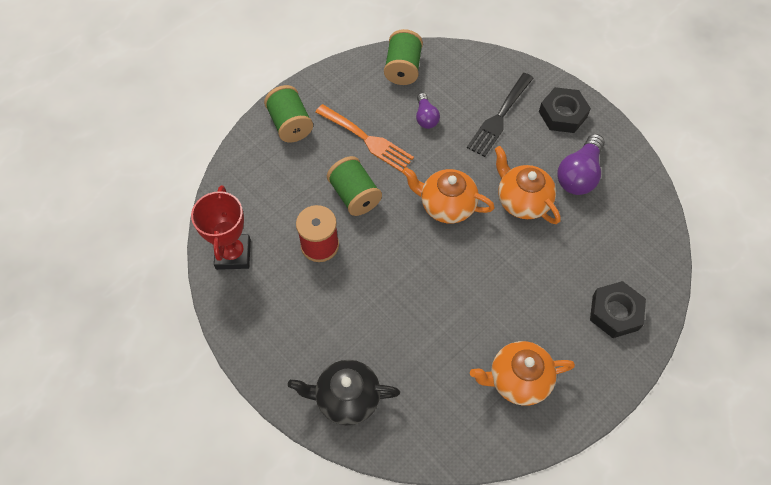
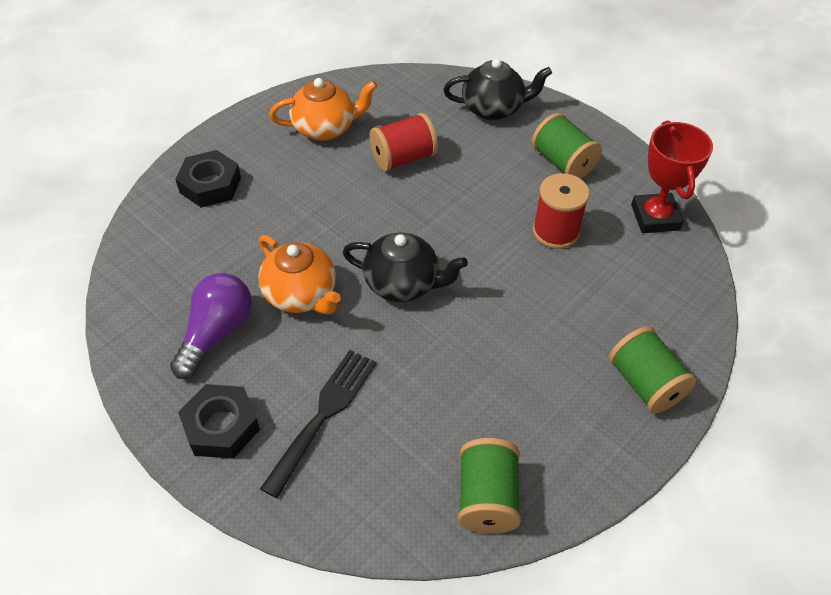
camera: 175 degrees right, 10 degrees down
(354, 195) = (525, 289): green spool -> green spool (562, 162)
(367, 139) = (524, 367): orange fork -> none
(426, 117) = (440, 407): purple light bulb -> none
(442, 334) = (403, 158): none -> red spool
(446, 205) = (403, 284): orange teapot -> black teapot

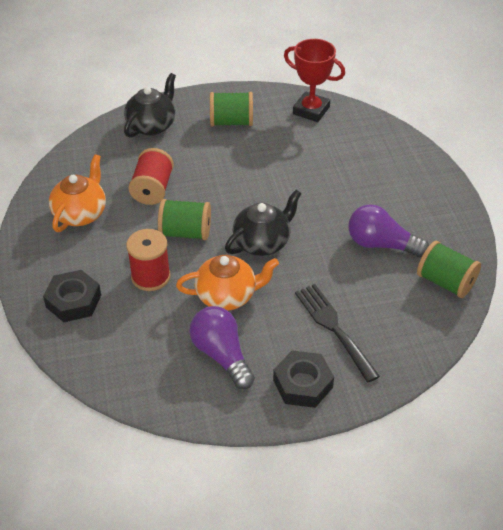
camera: 55 degrees left, 5 degrees down
(494, 396) = (381, 244): none -> purple light bulb
(555, 231) = (283, 155): red spool -> red spool (150, 276)
(645, 384) = (421, 180): green spool -> green spool (185, 232)

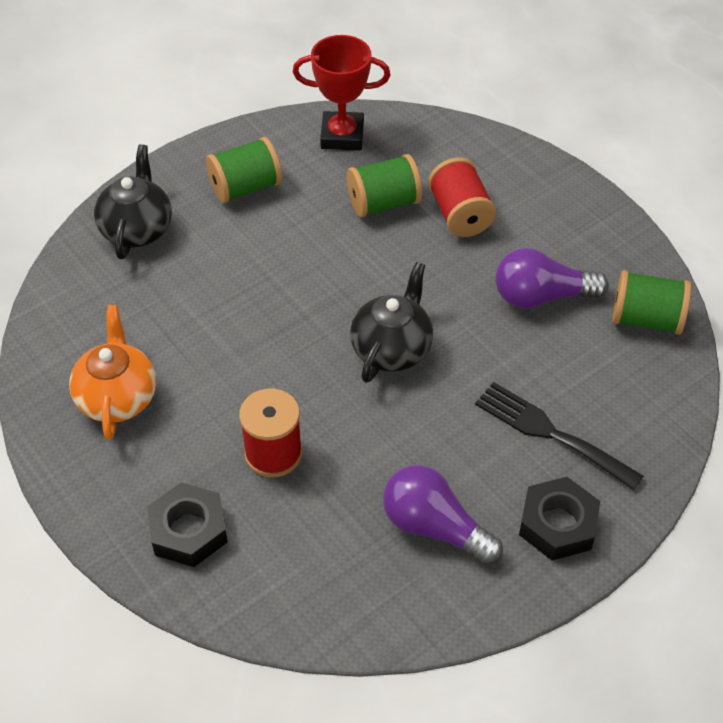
camera: 25 degrees left, 5 degrees up
(152, 189) = (197, 325): red spool -> red spool (460, 215)
(185, 232) = (281, 372): green spool -> green spool (383, 203)
(227, 296) = (392, 442): orange teapot -> none

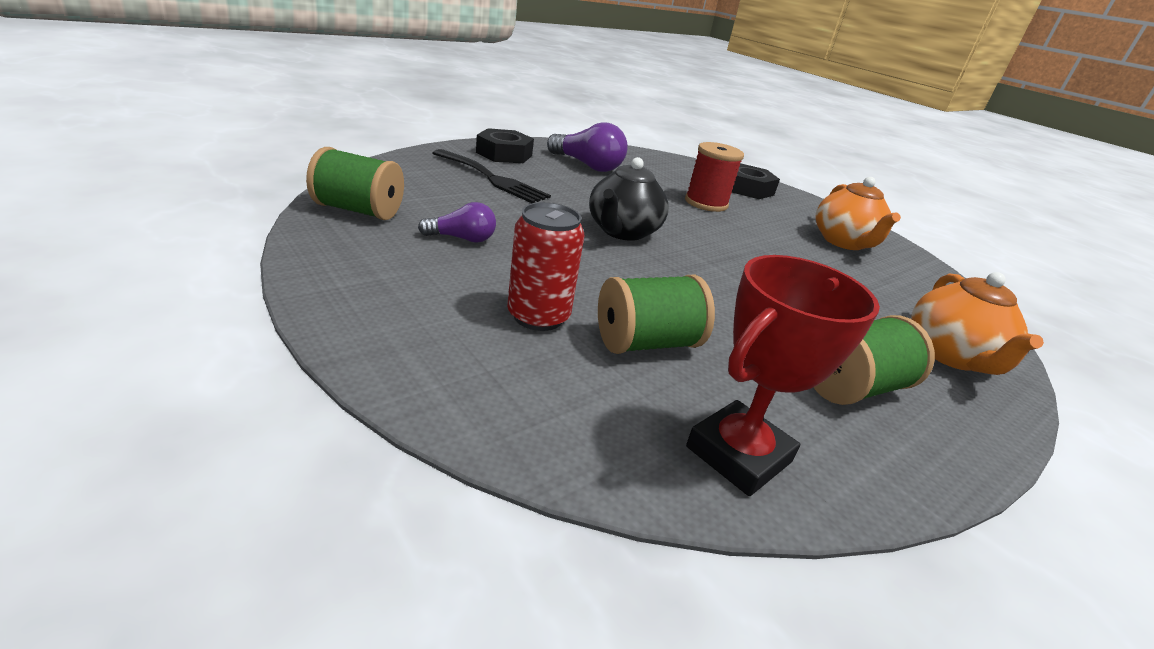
camera: 175 degrees right, 20 degrees down
(137, 229) = (951, 356): black teapot -> orange teapot
(342, 136) = (738, 454): red trophy -> red trophy turned 45 degrees counterclockwise
(460, 215) = (538, 316): red spool -> red can
(541, 296) = (462, 239): purple light bulb -> purple light bulb, size x0.59

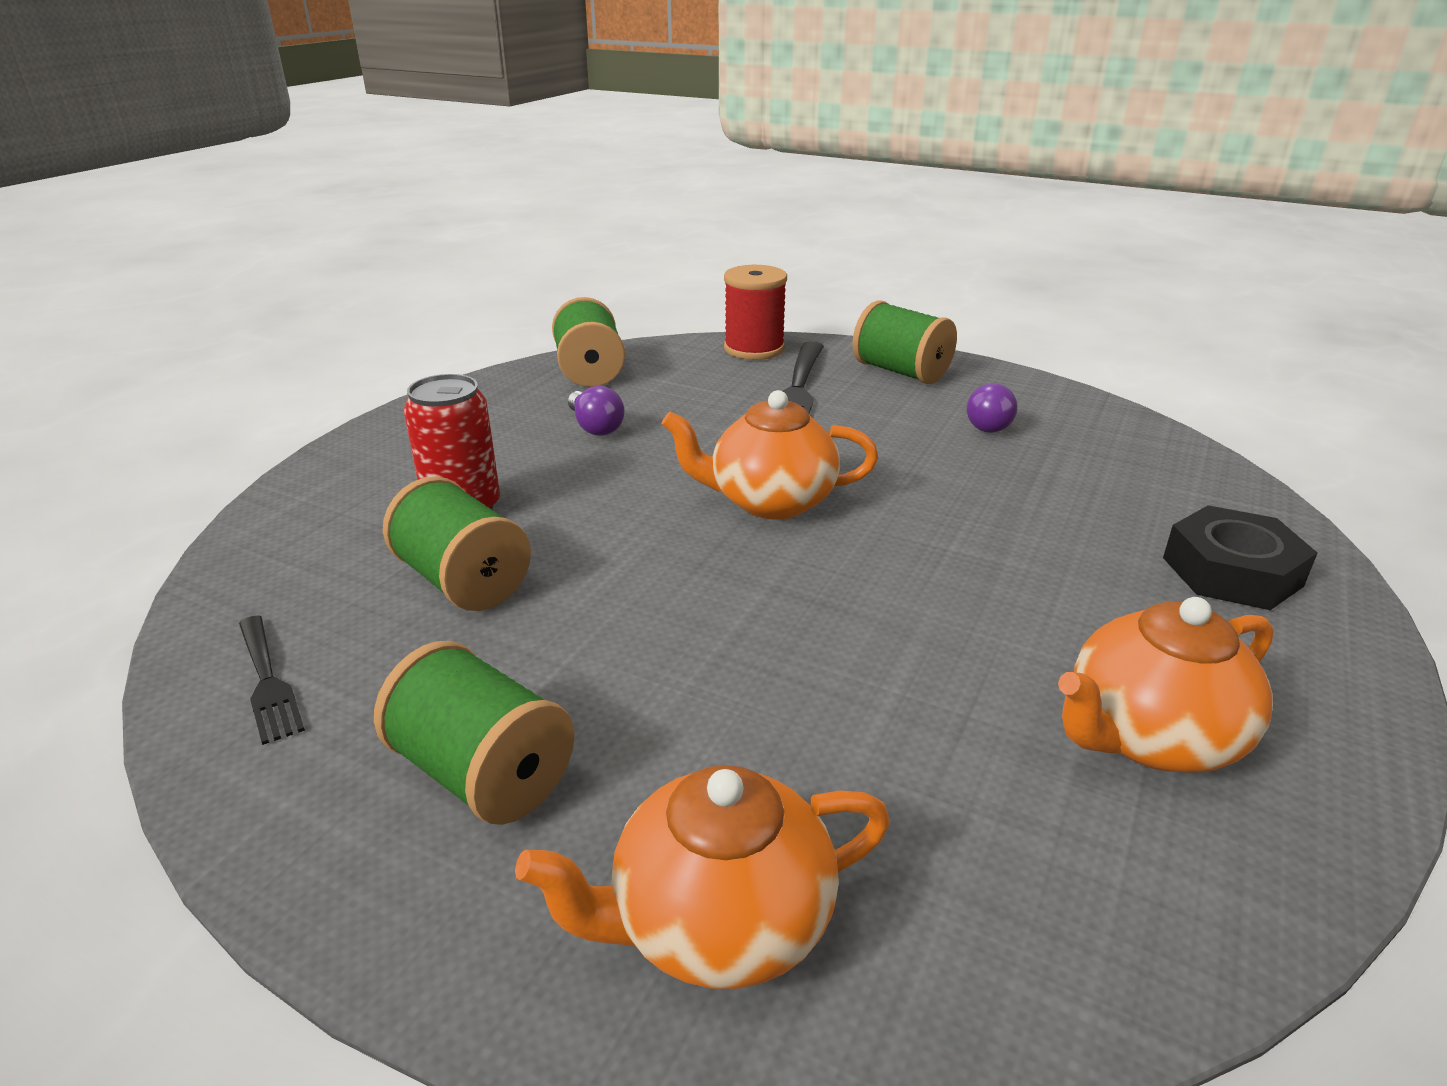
camera: 70 degrees right, 0 degrees up
(504, 154) = (900, 372): black nut -> green spool
(587, 166) = (986, 423): purple light bulb -> purple light bulb, size x0.59
(622, 232) = (770, 501): black teapot -> orange teapot
(706, 203) = (1036, 543): red spool -> red spool (754, 349)
(738, 454) = (268, 682): red trophy -> black fork

